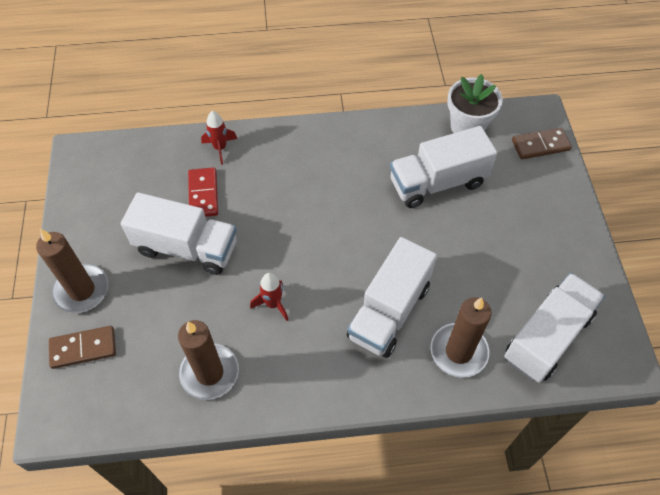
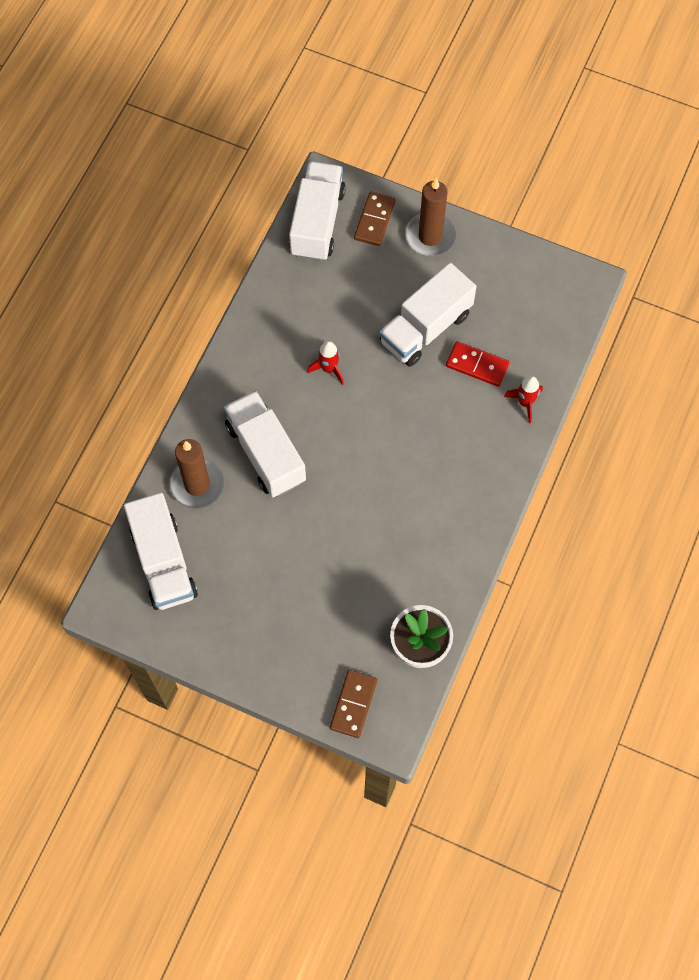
camera: 120 degrees right, 10 degrees up
(209, 373) = (297, 297): brown candle -> none
(437, 182) = (369, 574): white truck -> white truck (317, 222)

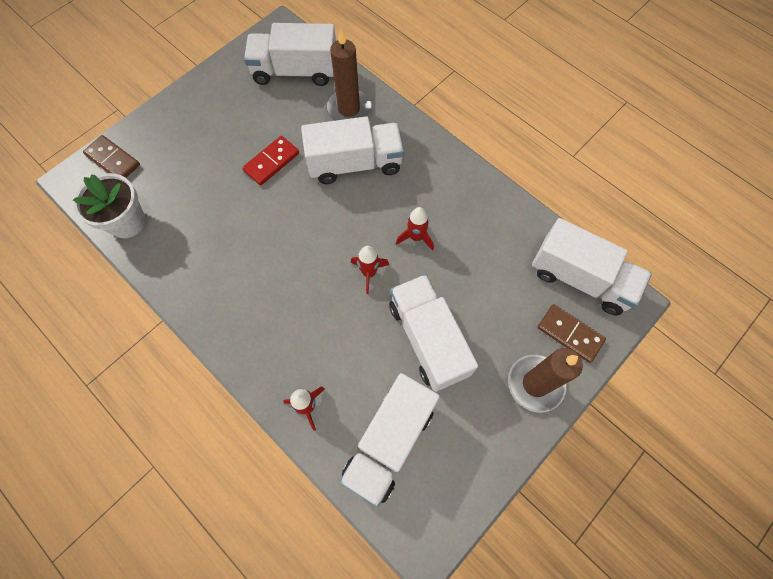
camera: 110 degrees right, 0 degrees up
(382, 397) = (369, 273): none -> red rocket
(477, 365) = (368, 374): red domino -> red domino (271, 162)
(525, 330) = (389, 442): none -> white truck

